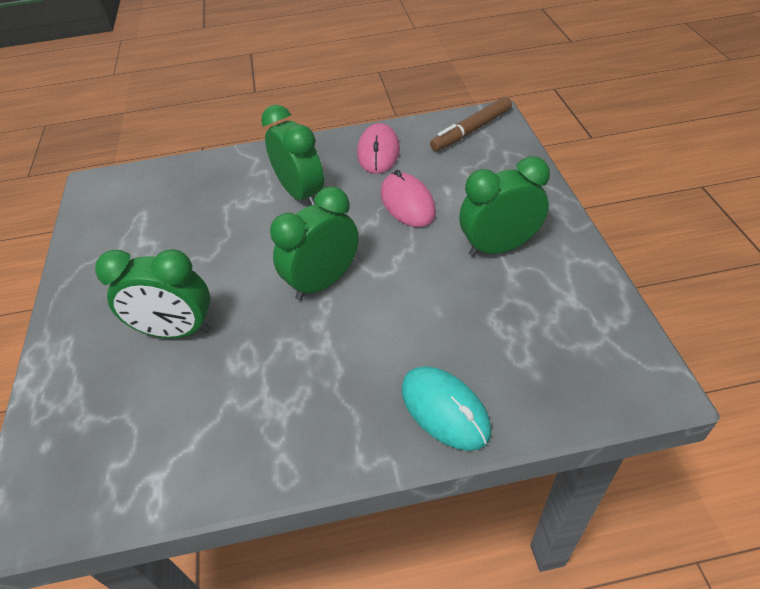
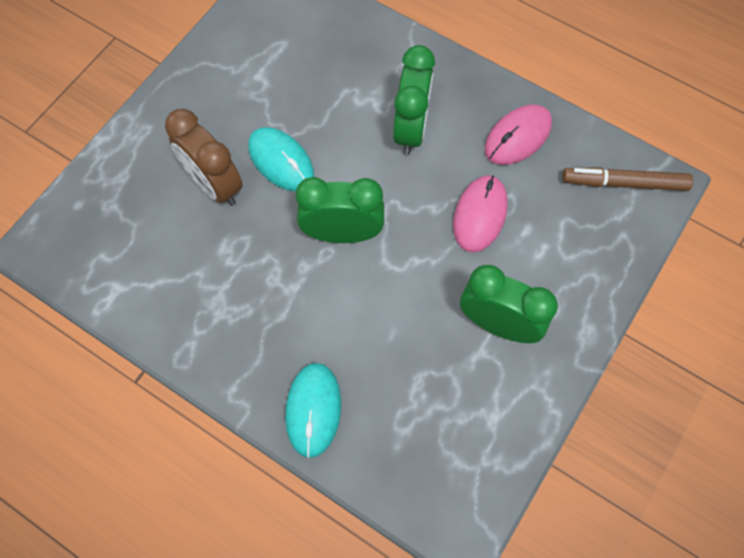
camera: 40 degrees right, 20 degrees up
(176, 331) = (214, 185): green clock -> brown clock
(220, 276) = (281, 161): none -> turquoise mouse

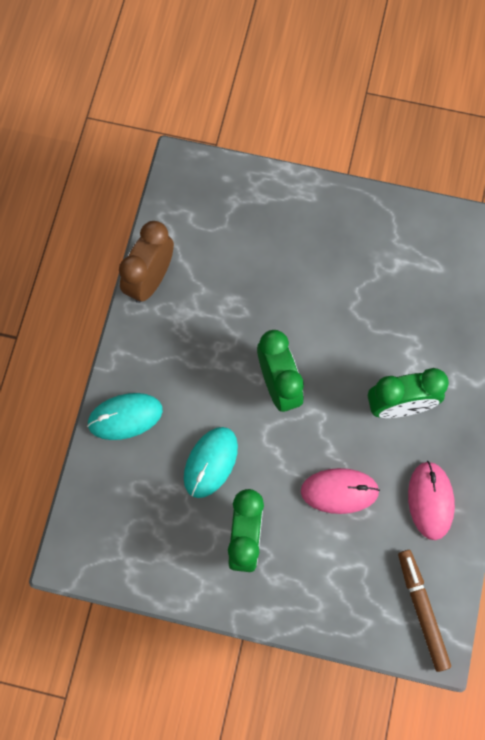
camera: 70 degrees right, 5 degrees up
(214, 185) = (282, 269): brown clock -> brown clock (150, 280)
(281, 161) = (325, 312): turquoise mouse -> turquoise mouse (210, 462)
(517, 137) = (430, 500): pink mouse -> pink mouse turned 60 degrees clockwise

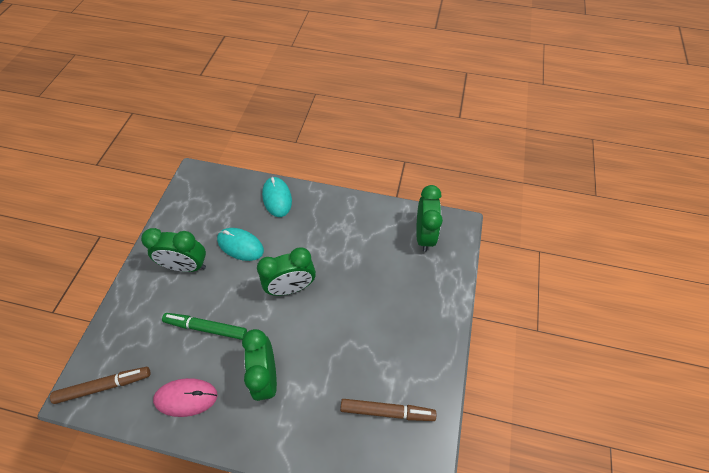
camera: 90 degrees right, 15 degrees down
(150, 280) = (371, 209): brown clock -> none
(197, 211) = (424, 235): none -> green clock
(339, 491) = (206, 328): pink mouse -> green marker
(432, 268) = (387, 411): none -> brown marker

